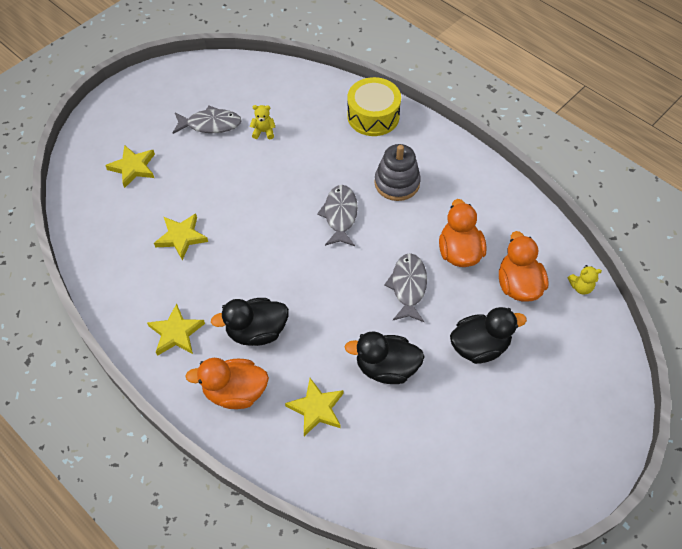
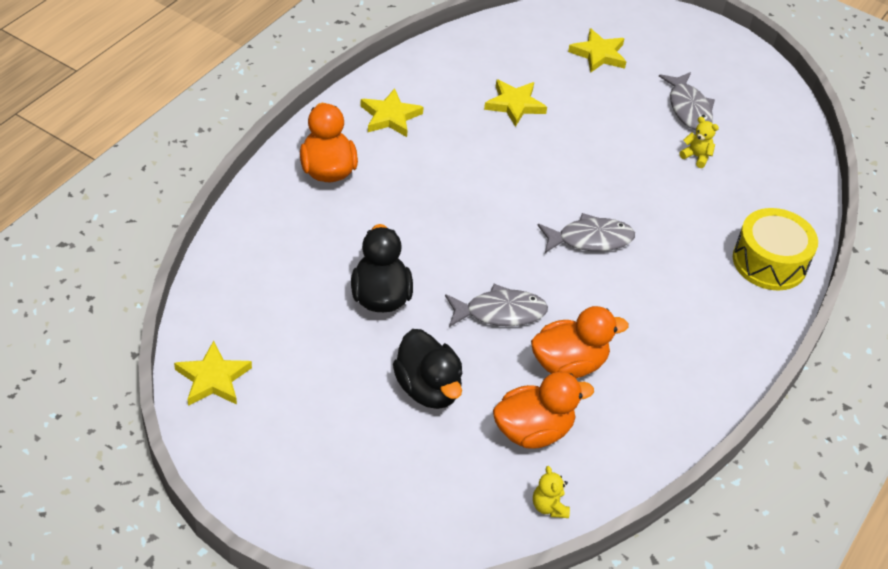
camera: 75 degrees right, 10 degrees down
(256, 331) = (405, 179): black duck -> none
(263, 132) = (696, 156): yellow teddy bear -> yellow teddy bear turned 45 degrees counterclockwise
(316, 408) = (317, 238): yellow star -> yellow star (213, 378)
(397, 183) = (662, 293): grey stacking toy -> none

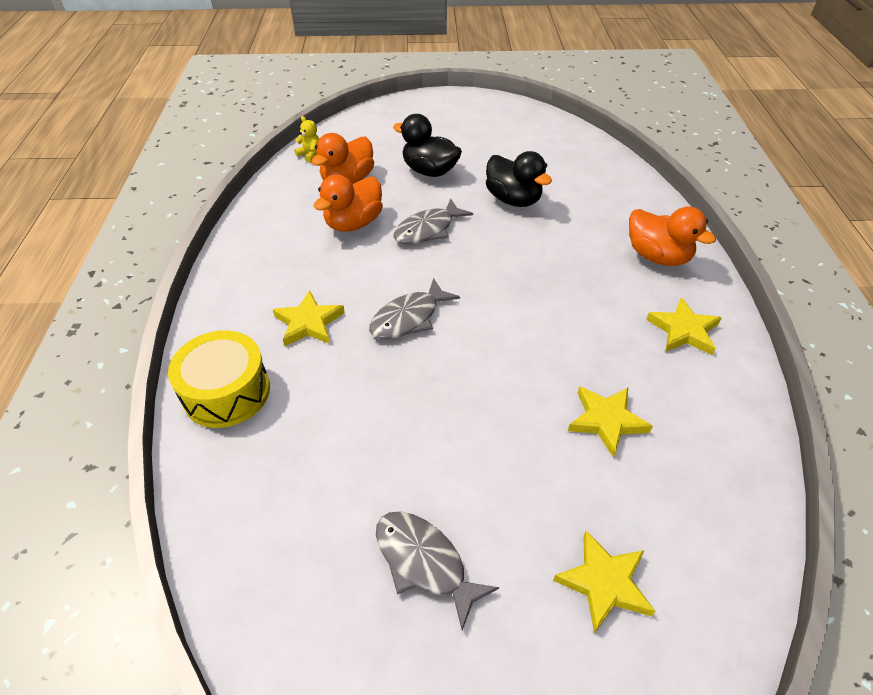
camera: 150 degrees right, 0 degrees up
(213, 378) = (545, 125): yellow star -> yellow star (309, 323)
(696, 156) = (369, 482): yellow teddy bear -> none

